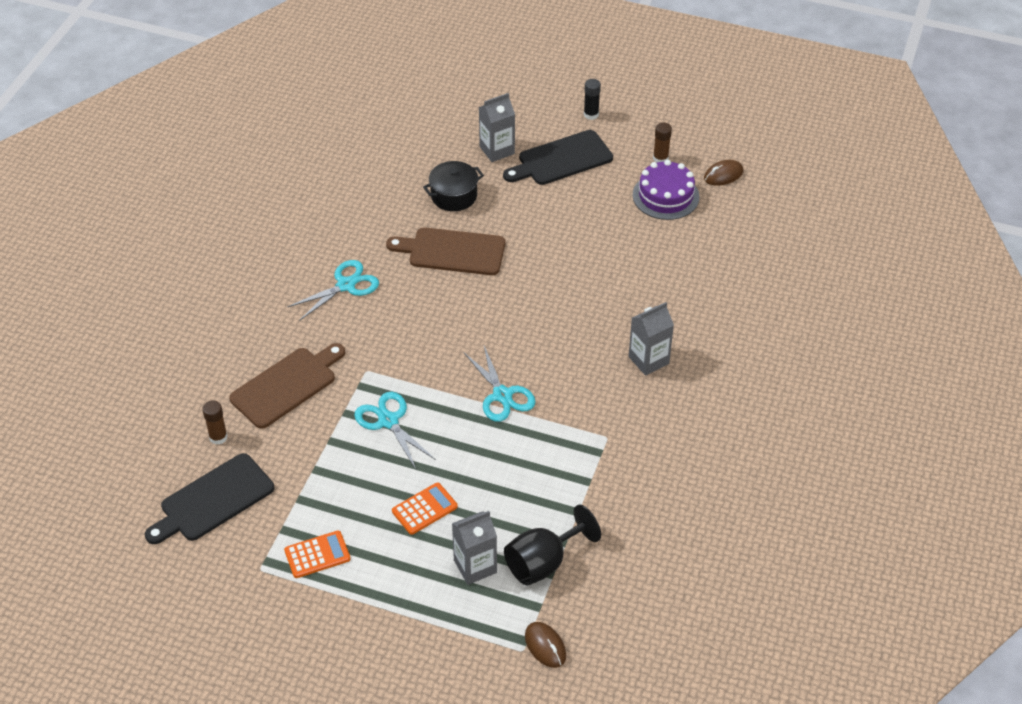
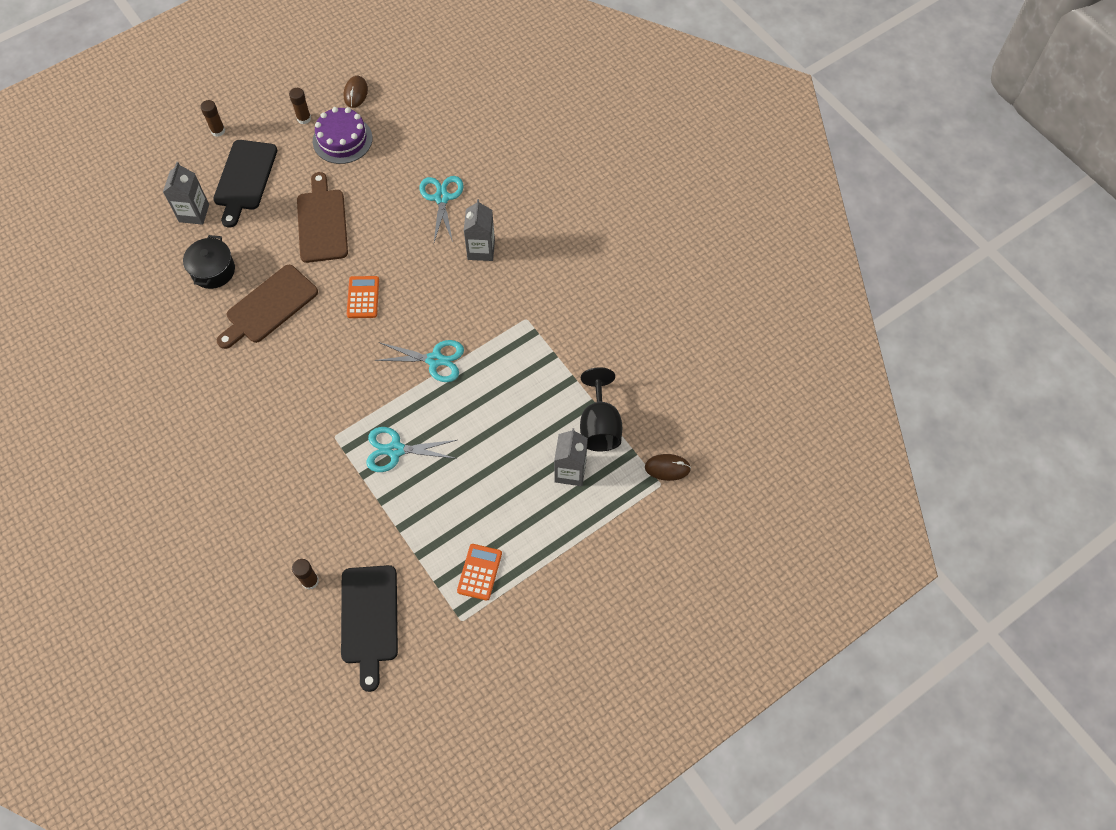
camera: 55 degrees left, 15 degrees up
(287, 385) = (300, 501): brown cutting board -> brown cutting board (322, 222)
(346, 285) = (235, 400): turquoise scissors -> turquoise scissors (441, 198)
(424, 509) = (495, 474): orange calculator -> orange calculator (363, 297)
(591, 114) = (218, 131): black glue stick -> brown glue stick

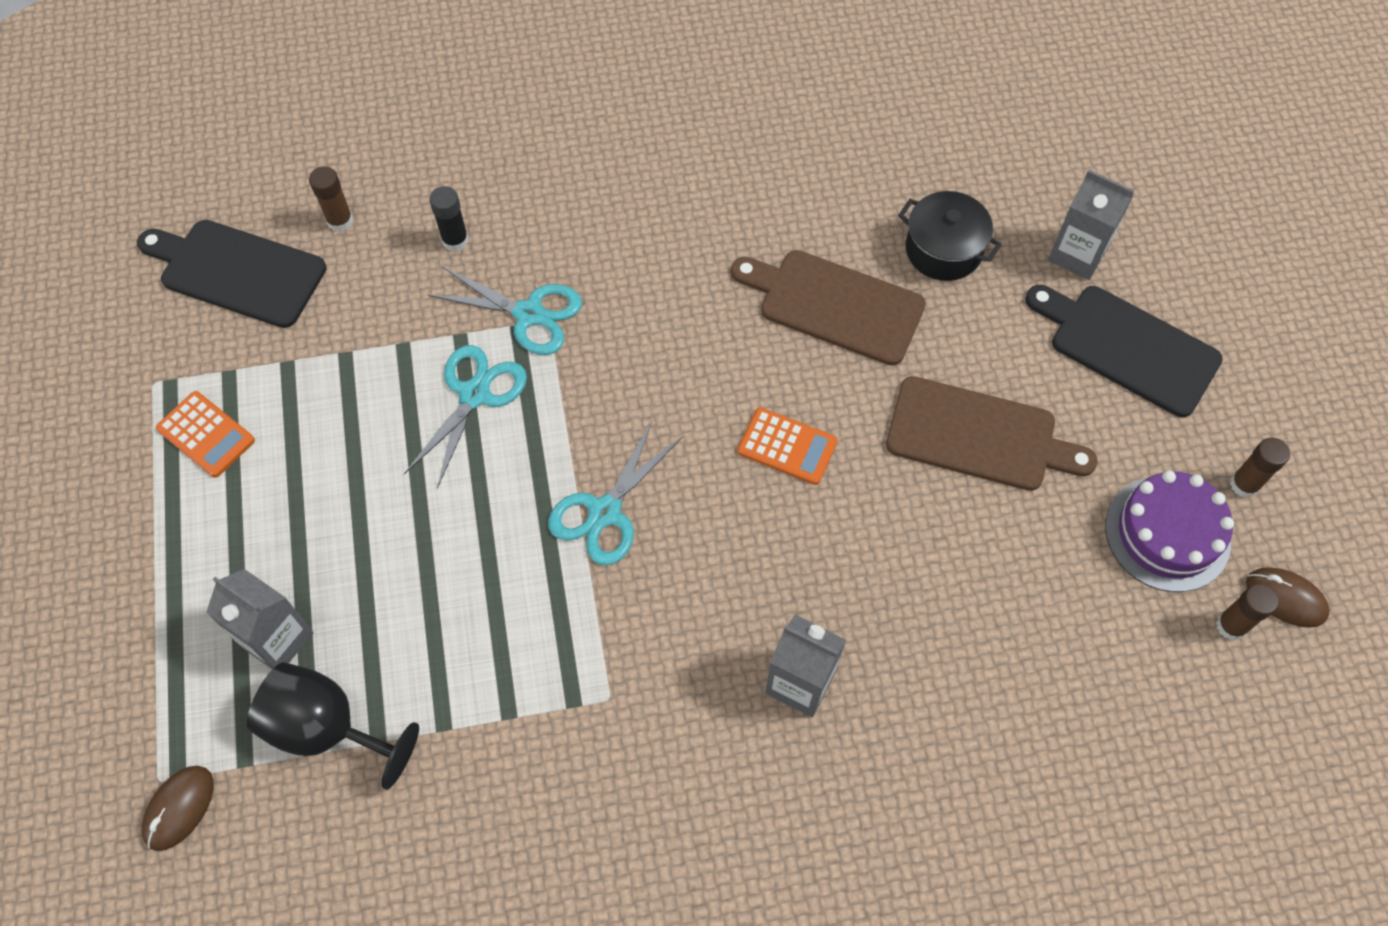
camera: 115 degrees right, 0 degrees up
(218, 131) = (1257, 337): brown glue stick -> brown glue stick (1231, 626)
(269, 307) = (834, 305): brown cutting board -> brown cutting board turned 45 degrees counterclockwise
(299, 510) = (455, 240): none -> black glue stick
(441, 198) = (953, 659): turquoise scissors -> turquoise scissors (529, 314)

